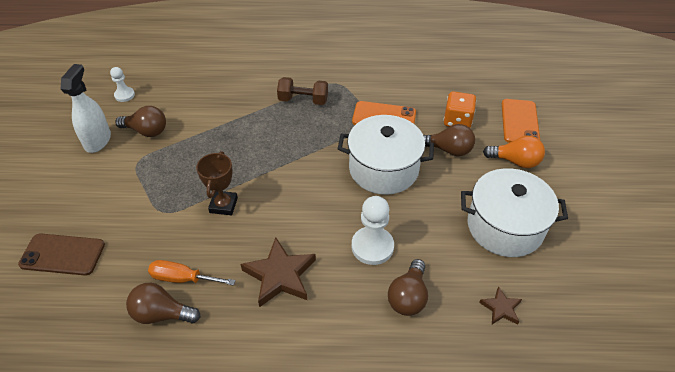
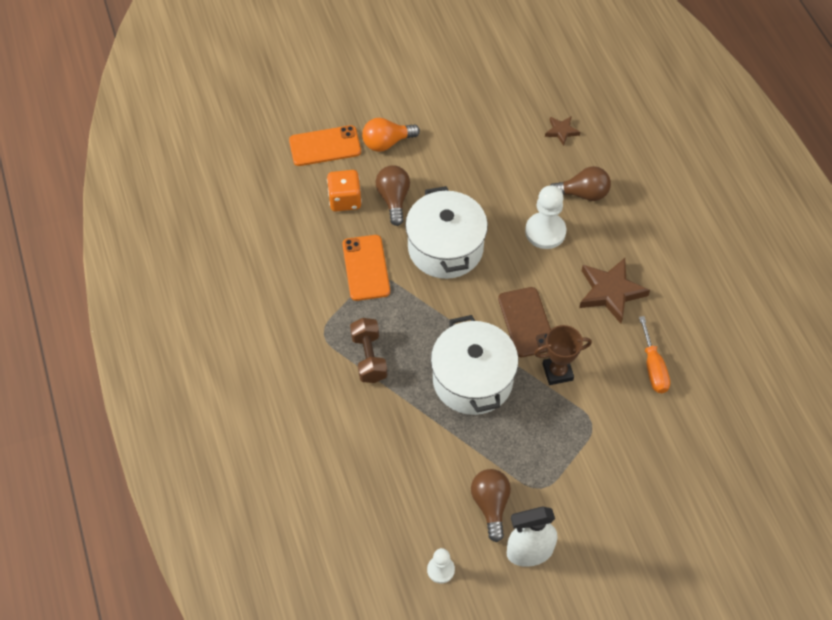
camera: 110 degrees left, 10 degrees up
(62, 255) = (684, 487): brown phone -> brown phone (526, 322)
(162, 314) = (693, 367): brown light bulb -> none
(505, 226) = (475, 140): white pot -> white pot (472, 380)
(515, 161) = (387, 142): orange light bulb -> orange light bulb turned 105 degrees counterclockwise

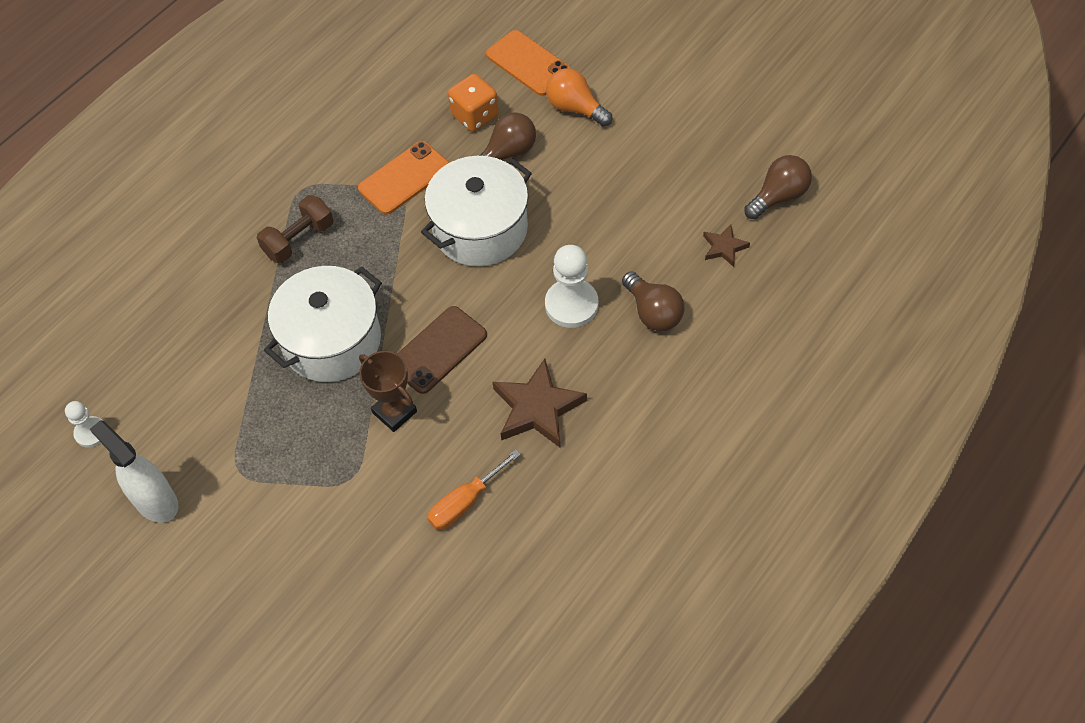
camera: 60 degrees right, 0 degrees up
(491, 505) = (191, 437): brown light bulb -> brown light bulb (778, 196)

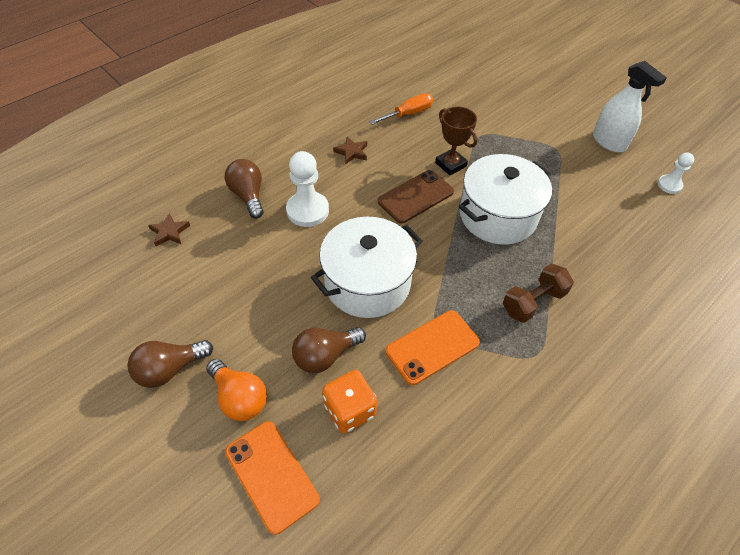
camera: 175 degrees left, 5 degrees down
(537, 408) = (351, 152): brown star -> brown star, size x0.53
(778, 196) = (98, 266): brown light bulb -> brown light bulb (170, 369)

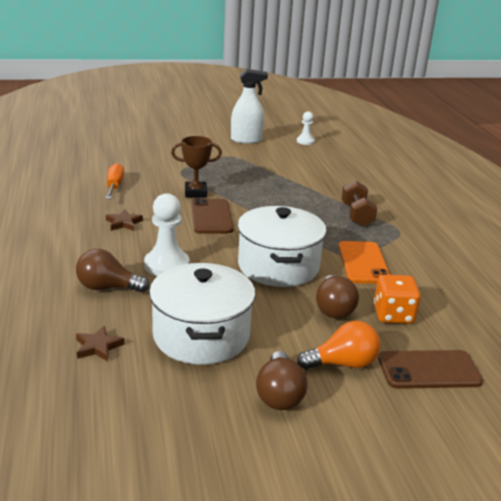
camera: 60 degrees left, 25 degrees down
(271, 475) = (429, 370): orange phone -> brown phone
(498, 215) = (268, 197): white pot -> white pot (201, 336)

